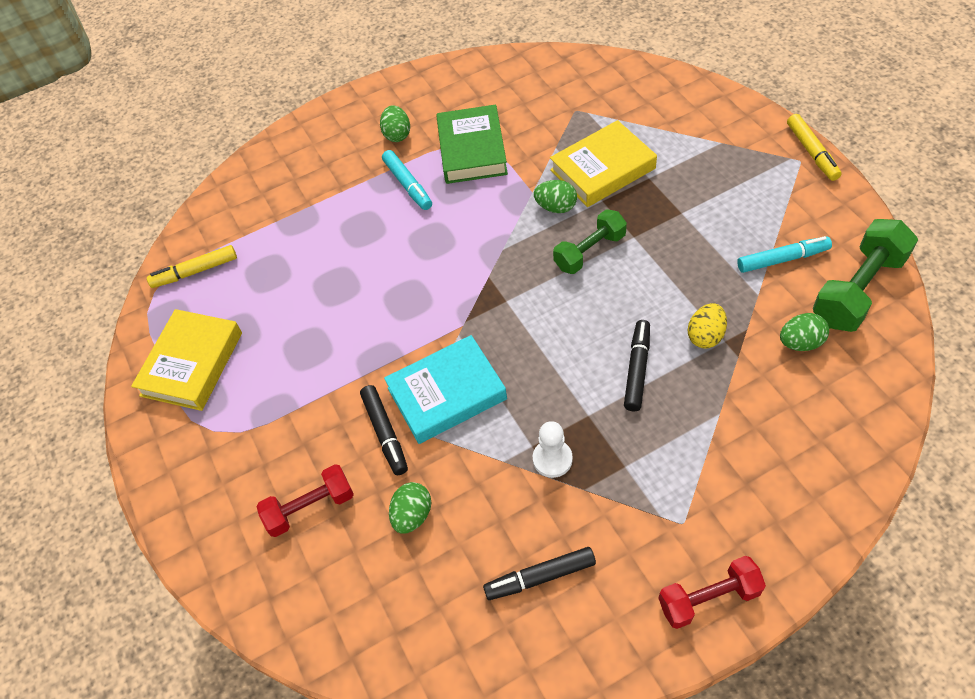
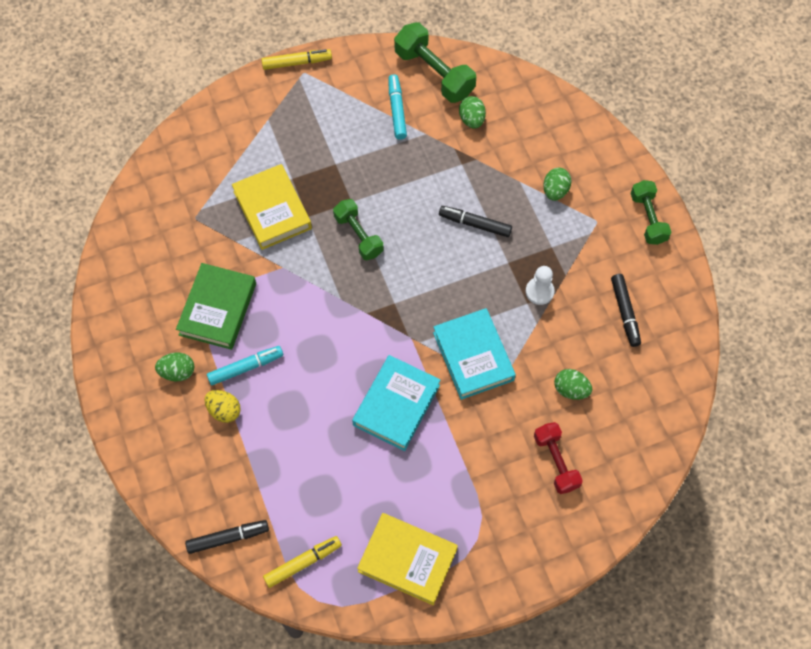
camera: 90 degrees left, 10 degrees up
(195, 271) = (303, 563): yellow marker -> yellow marker turned 105 degrees counterclockwise
(375, 324) = (396, 405): none -> turquoise book
(385, 433) = (501, 404): black marker -> black marker (228, 538)
(472, 150) = (218, 309): green book -> green book turned 75 degrees counterclockwise
(556, 207) = (305, 252): green egg -> green egg (555, 191)
(705, 336) = (454, 175): yellow egg -> yellow egg (224, 410)
(708, 598) = (648, 218): red dumbbell -> green dumbbell

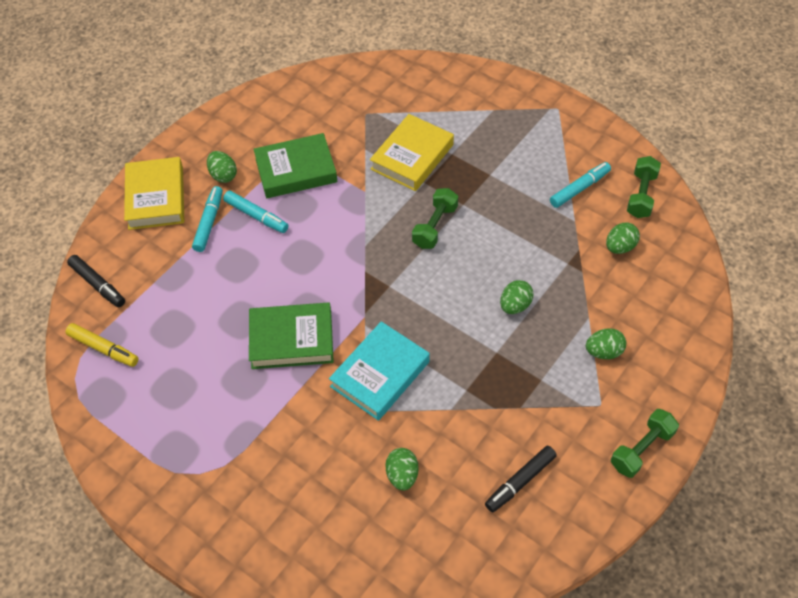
camera: 60 degrees right, 10 degrees down
(224, 410) = (209, 222): yellow egg -> turquoise marker
(297, 62) = (563, 99): yellow marker -> none
(396, 405) = (292, 339): turquoise book -> green book
(407, 560) = (148, 426): yellow book -> yellow book (156, 197)
(434, 73) = (641, 195): green dumbbell -> green dumbbell, size x0.66
(475, 224) = (515, 305): black marker -> green egg
(539, 291) = (486, 394): white pawn -> none
(556, 462) = (317, 501): red dumbbell -> none

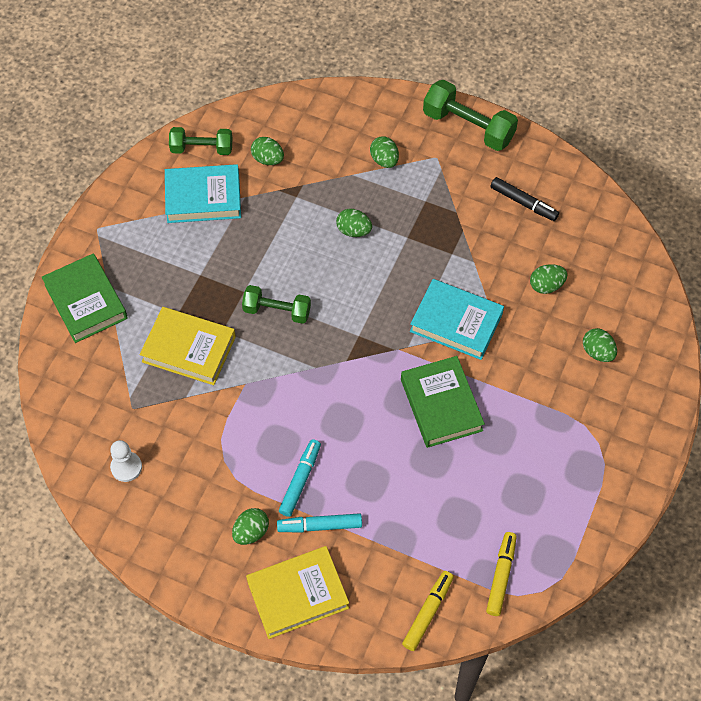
camera: 105 degrees left, 5 degrees up
(98, 285) = (428, 612): black marker -> yellow marker
(296, 170) = (229, 458): green book -> green book (86, 301)
(304, 505) = (597, 352): none -> green egg
(312, 104) = (126, 467): none -> white pawn
(579, 188) = (203, 198): turquoise marker -> turquoise book
(641, 449) = (468, 127): green dumbbell -> green dumbbell, size x1.51

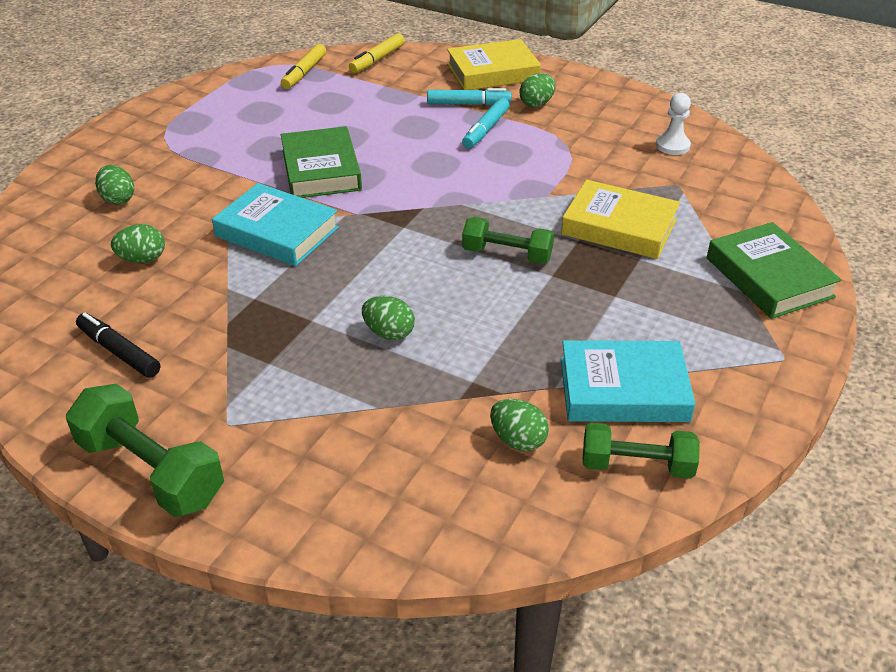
camera: 175 degrees left, 20 degrees down
(384, 160) = (317, 425): green egg -> none

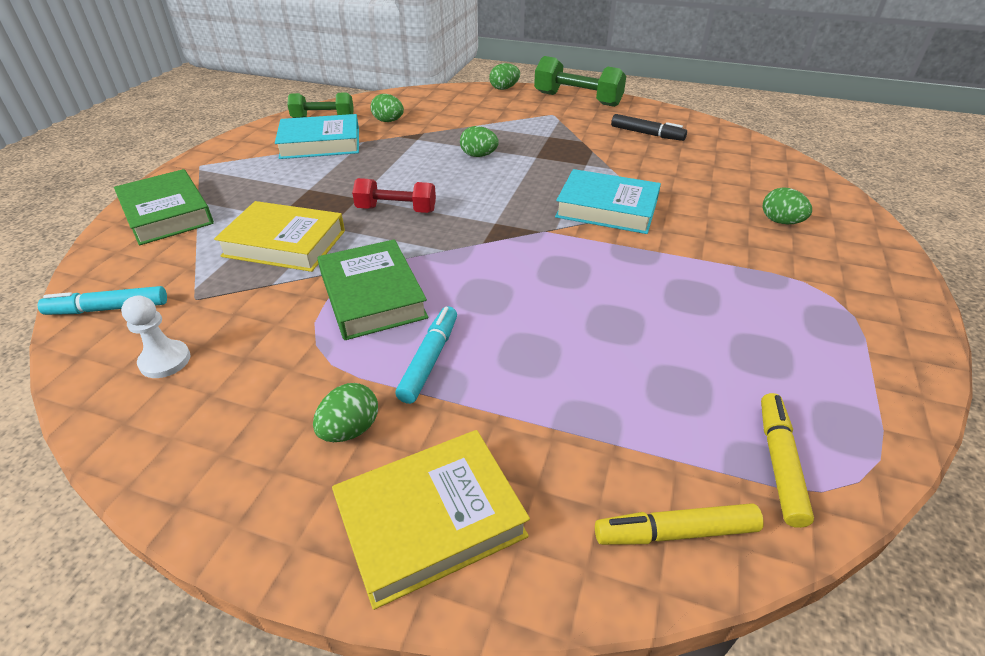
camera: 170 degrees right, 0 degrees up
(142, 259) = (696, 180): green egg -> green egg (504, 88)
(321, 170) = (611, 273): green book -> green book (372, 296)
(377, 60) = (675, 532): yellow marker -> yellow marker turned 120 degrees counterclockwise
(468, 104) = (463, 413): turquoise marker -> turquoise marker (108, 309)
(507, 255) = (396, 210): green dumbbell -> red dumbbell

